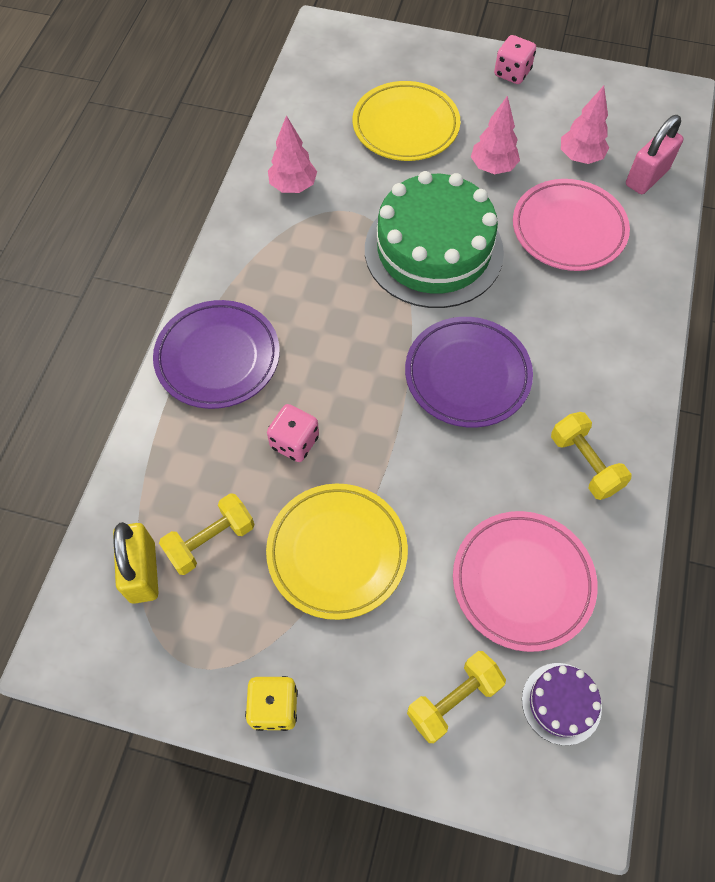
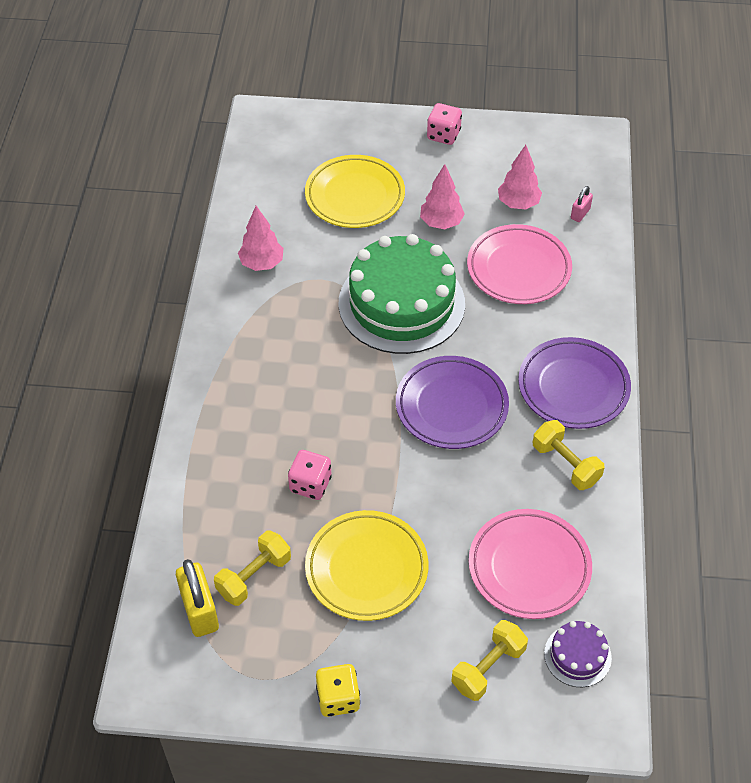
camera: 10 degrees left, 10 degrees down
(218, 358) = (226, 423): purple plate -> purple plate (573, 387)
(646, 177) = (580, 214): pink padlock -> pink padlock, size x0.53

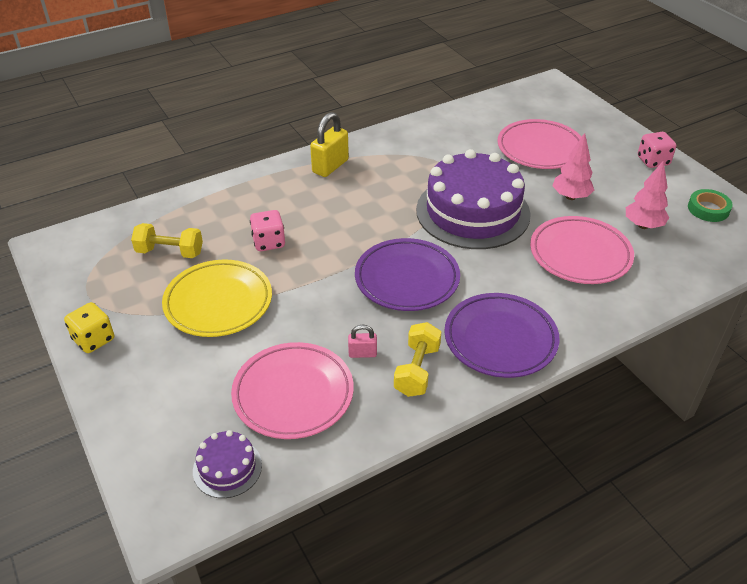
camera: 55 degrees right, 10 degrees down
(200, 611) = (124, 241): yellow padlock -> yellow padlock (330, 166)
(262, 263) = (431, 139): pink tree -> none
(355, 196) = (540, 149): yellow plate -> pink plate
(401, 303) = (473, 212): green cake -> purple cake
(488, 668) = (175, 413): yellow dumbbell -> none
(533, 149) = (708, 209): none -> green tape
(580, 214) = (681, 263): pink padlock -> pink padlock (362, 353)

